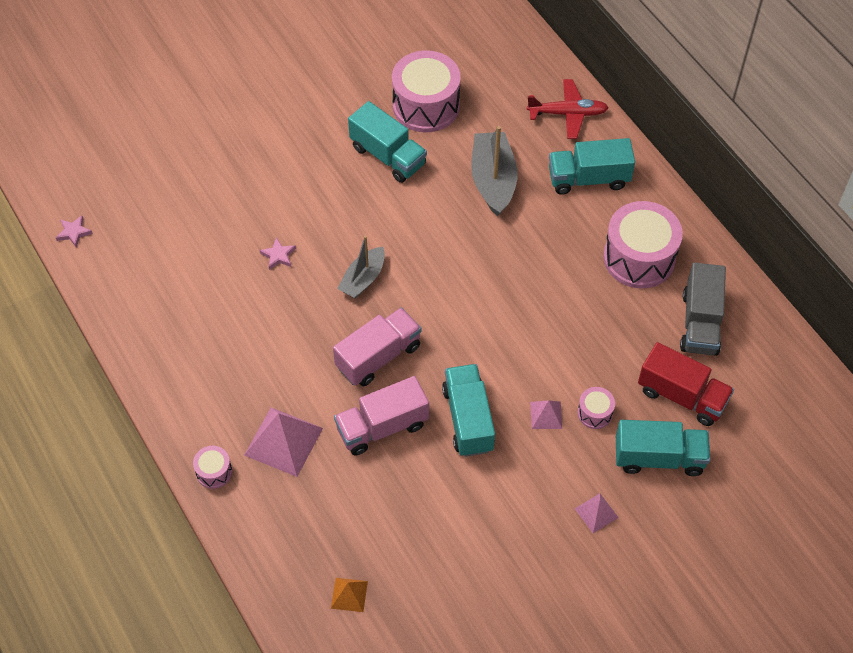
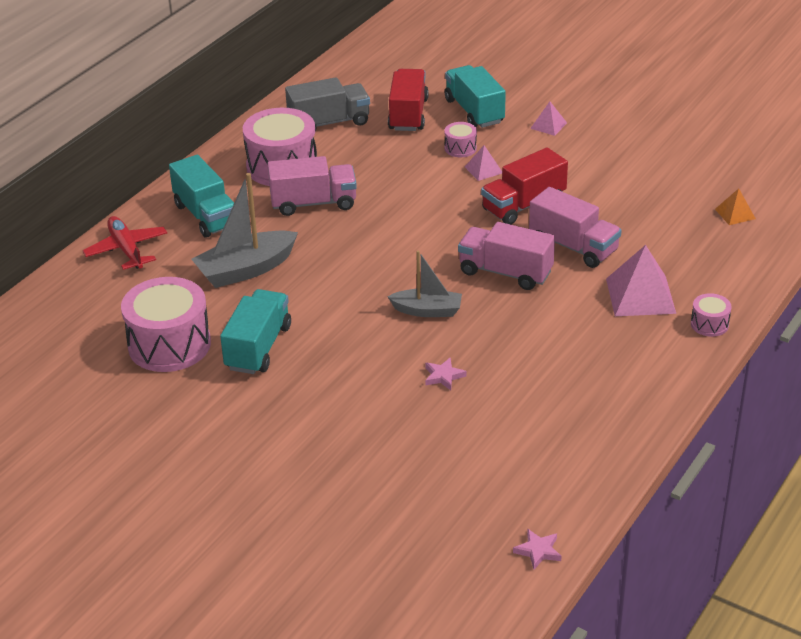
camera: 115 degrees left, 20 degrees down
(468, 419) = (523, 205): turquoise truck -> red truck
(565, 260) = (313, 203): none -> pink truck

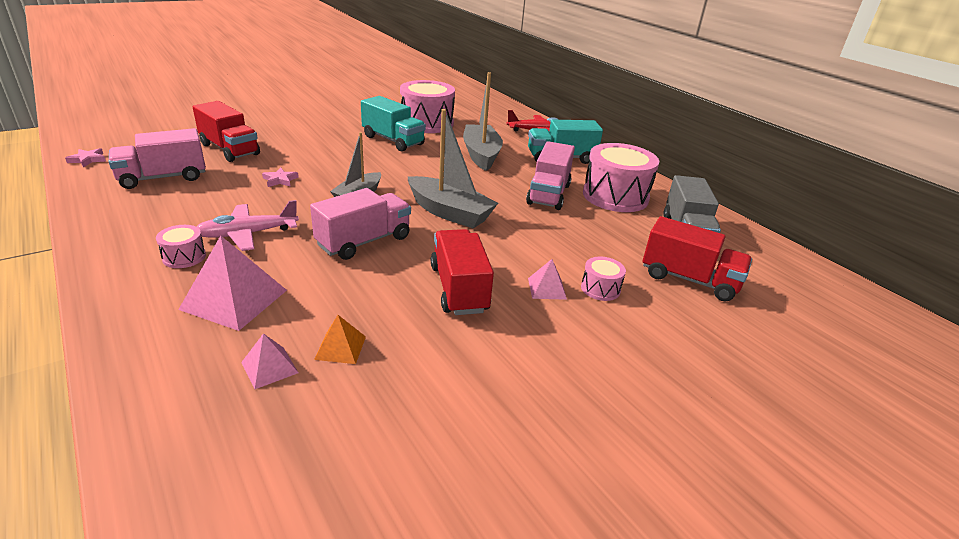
camera: 110 degrees right, 5 degrees down
(405, 459) = (229, 149): none -> red truck
(408, 247) = (449, 212): none -> grey boat
(474, 111) = (684, 326): turquoise truck -> none
(548, 125) = (625, 375): pink pyramid -> pink pyramid (269, 367)
(558, 338) = (248, 234): none -> pink plane
(573, 247) = (358, 291): pink truck -> pink truck (163, 178)
(709, 324) = (130, 323): pink drum -> pink drum (184, 257)
(735, 214) = (270, 466): orange pyramid -> orange pyramid (340, 347)

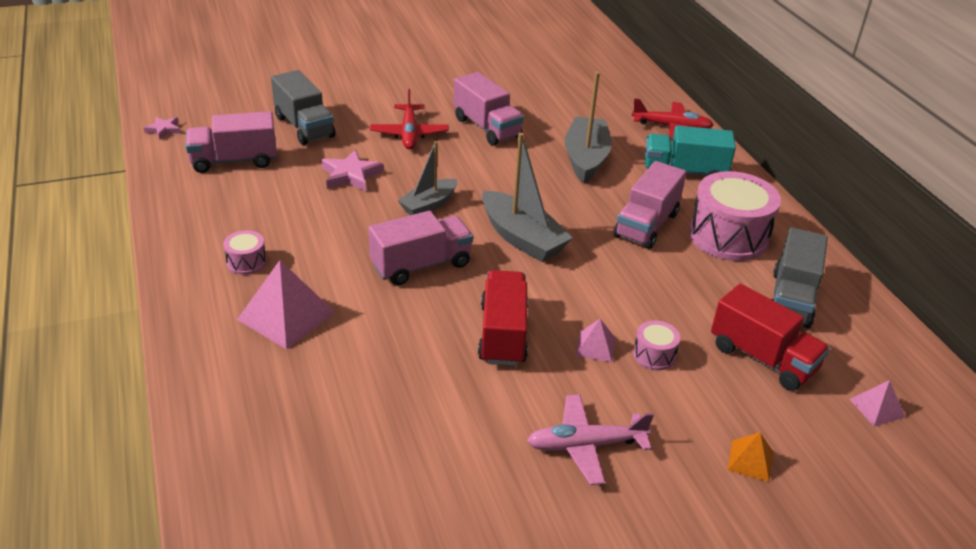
camera: 15 degrees right, 5 degrees up
(229, 149) = (304, 127): red truck -> grey truck
(248, 234) = (308, 242): pink plane -> pink plane (585, 445)
(269, 367) = (308, 389): pink pyramid -> pink pyramid (877, 408)
(280, 180) = (350, 175): pink star -> pink star, size x1.65
(327, 148) = (409, 134): none -> red plane
(340, 347) = (373, 380): orange pyramid -> orange pyramid (750, 460)
(393, 140) = (487, 128): turquoise truck -> pink truck
(427, 123) = (535, 103): pink drum -> none

